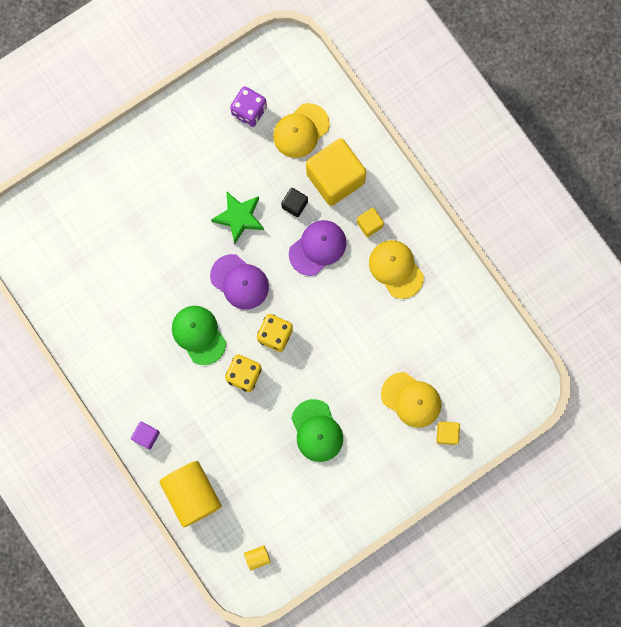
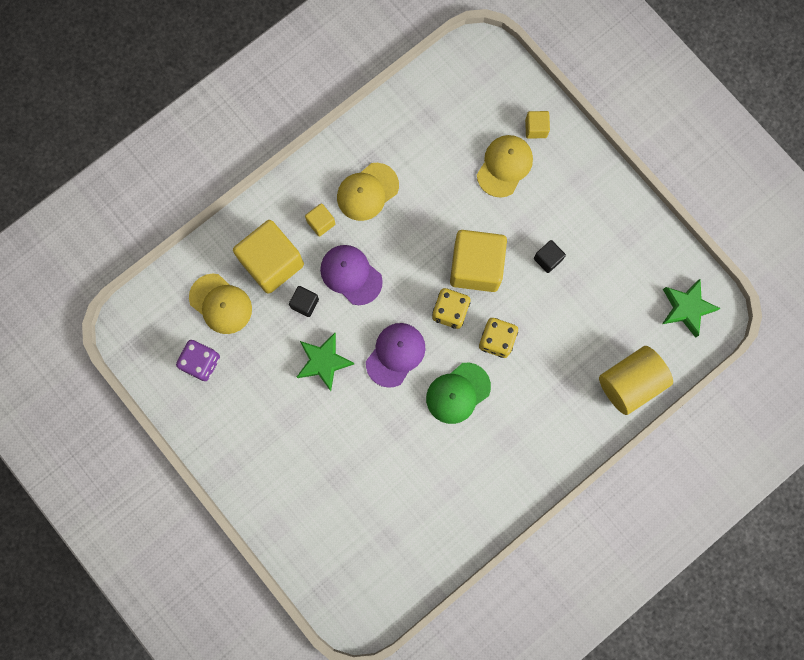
camera: 95 degrees left, 0 degrees up
(146, 436) = (574, 438): purple cube -> none
(257, 557) = (686, 308): yellow cylinder -> green star
(315, 363) = (476, 267): none -> yellow cube
(317, 431) = (547, 259): green cap -> black cube

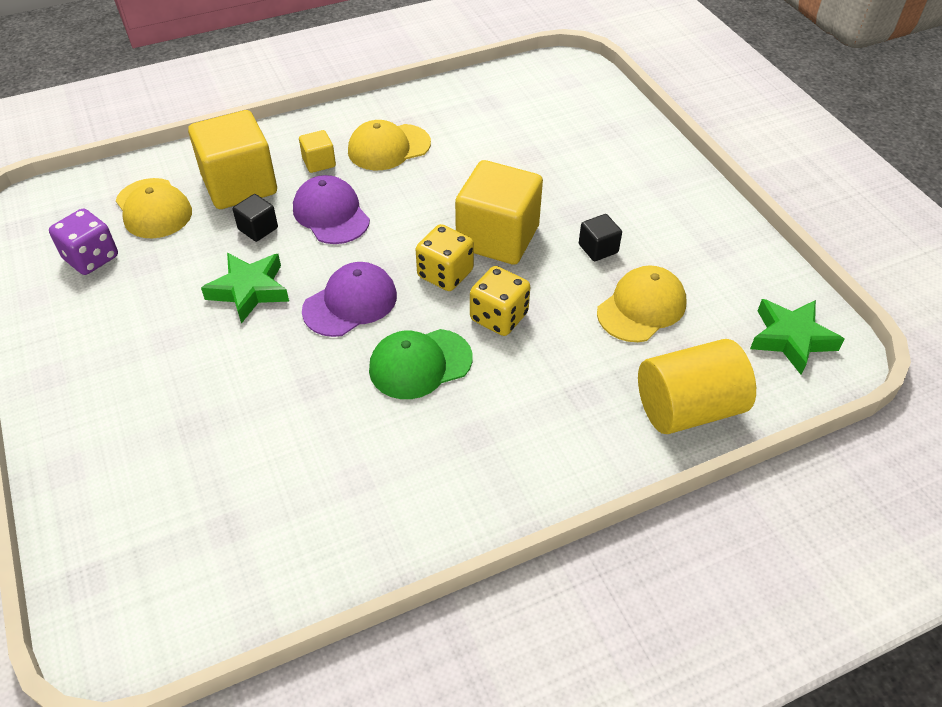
camera: 15 degrees right, 30 degrees down
(504, 166) = (567, 156): yellow cap -> yellow cap (641, 307)
(536, 128) = (617, 133): yellow cube -> none

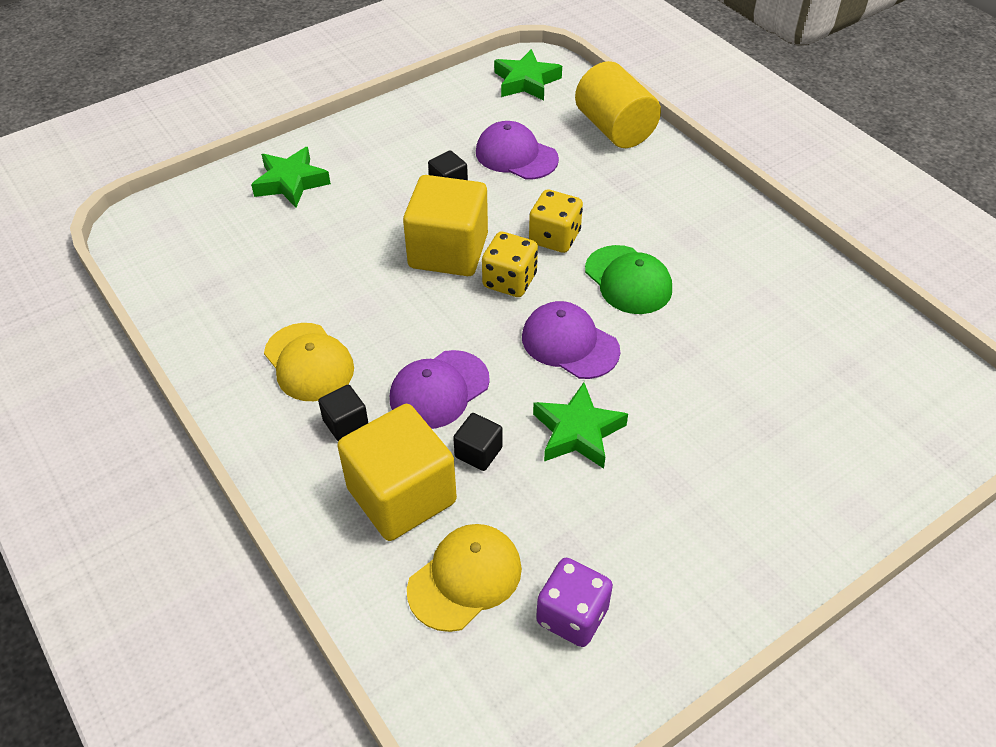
camera: 100 degrees left, 0 degrees up
(319, 162) = (346, 423): yellow cube -> black cube
(616, 147) = (291, 182): none -> green star
(641, 307) = (516, 155): yellow cap -> purple cap

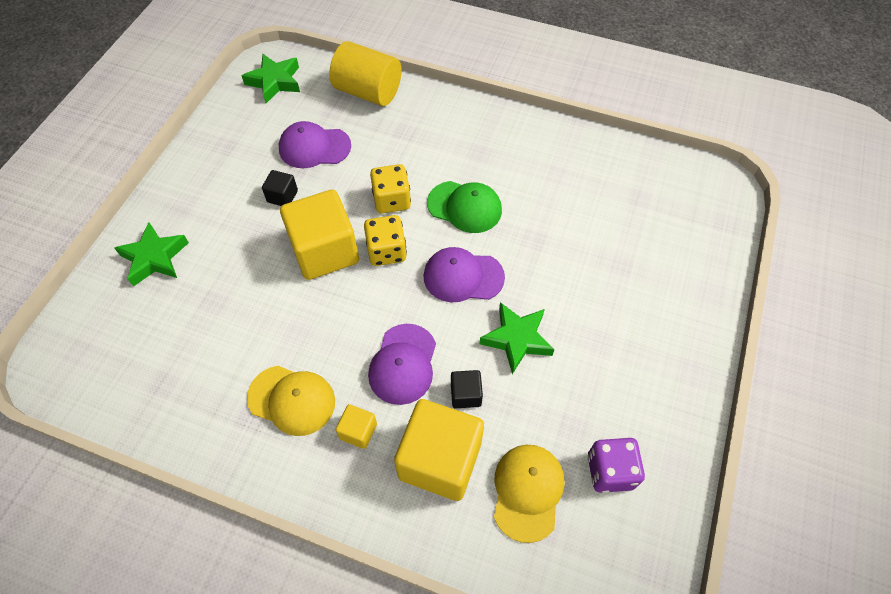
camera: 35 degrees left, 10 degrees up
(346, 423) = (358, 431): black cube -> yellow cube

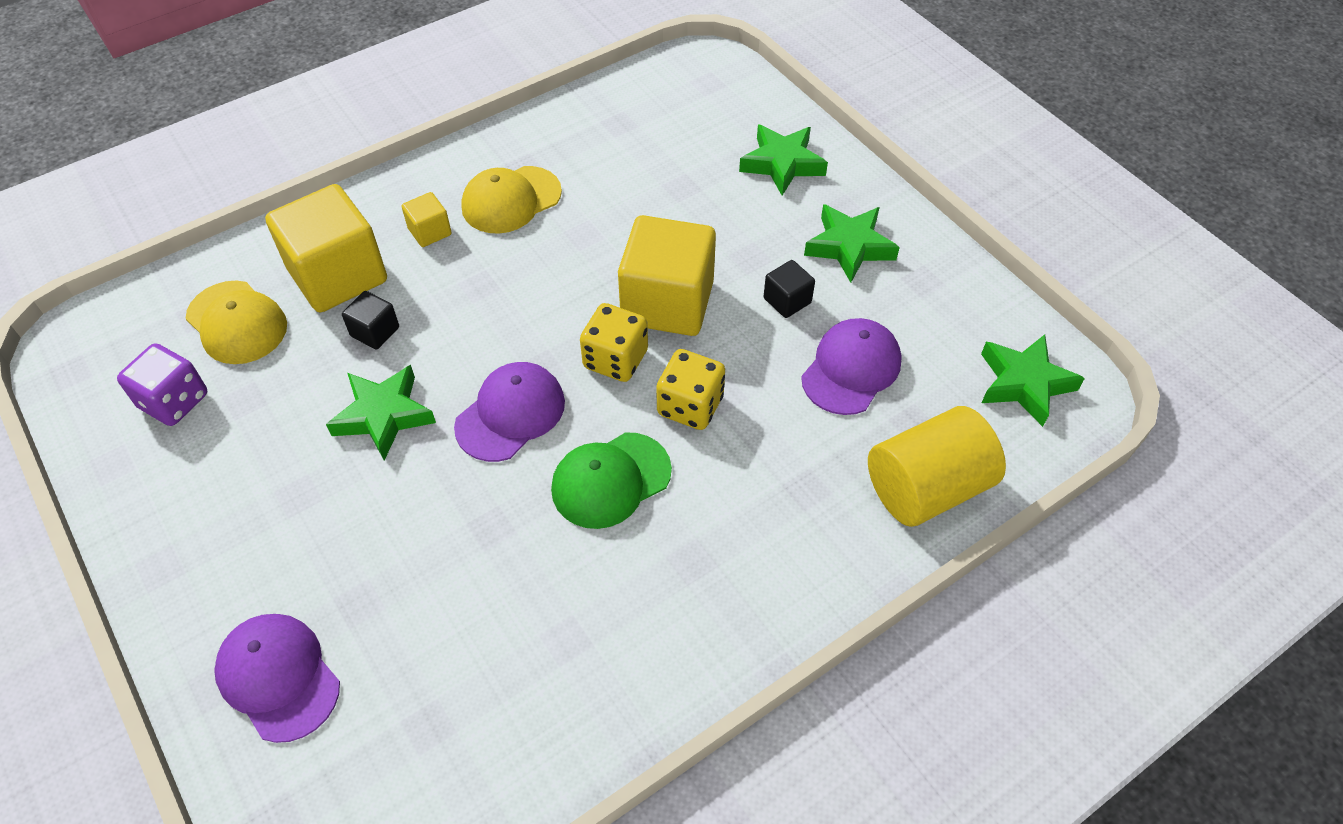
camera: 125 degrees right, 5 degrees down
(216, 188) = (849, 247): none -> green star
(403, 364) = (460, 299): purple cap -> purple cap (278, 677)

